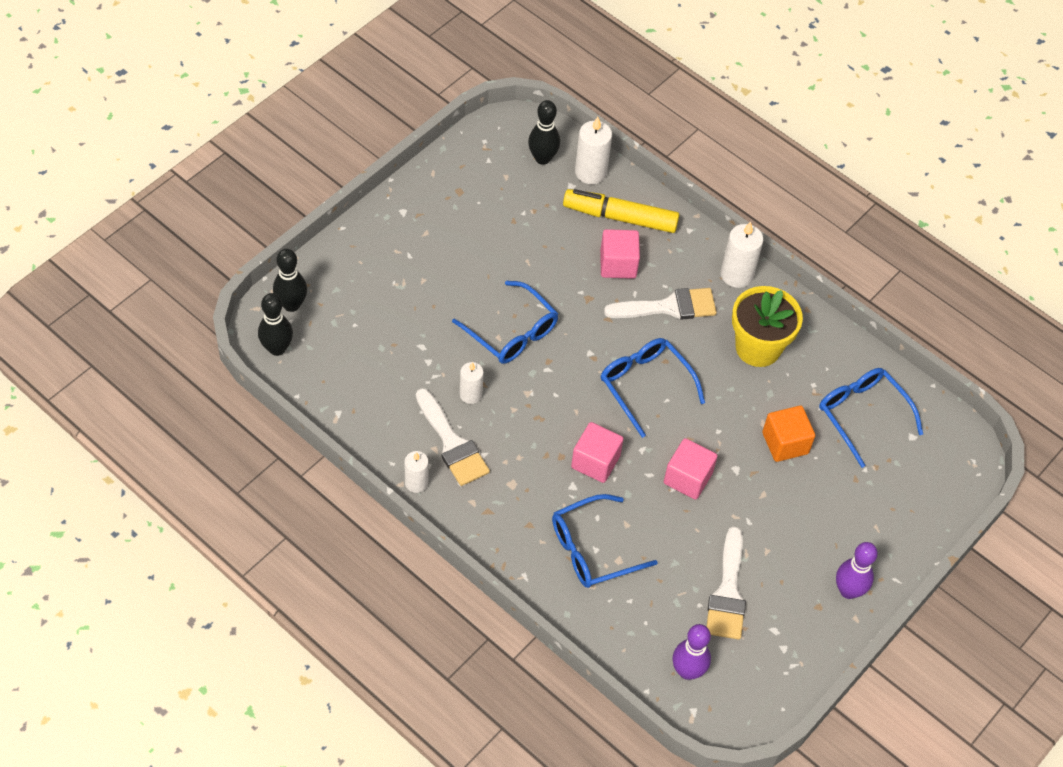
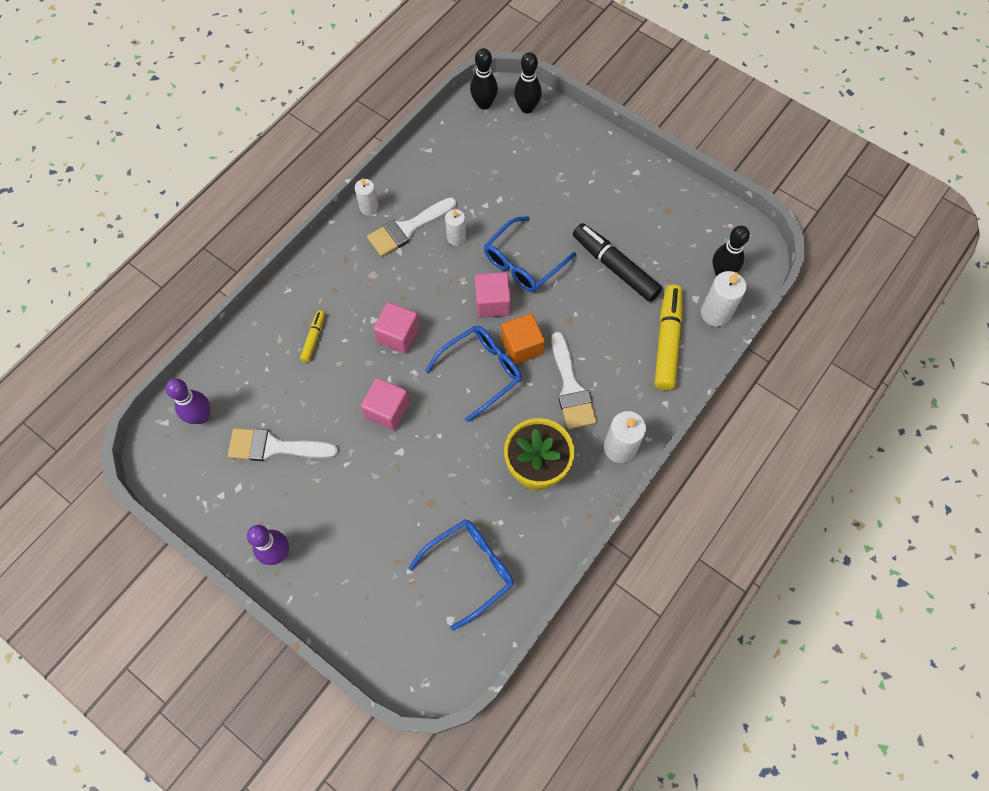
camera: 90 degrees right, 10 degrees up
(527, 249) = (615, 267): none -> black marker
(593, 549) = (313, 338): blue glasses -> yellow marker
(618, 264) = (612, 342): pink cube -> pink cube (492, 303)
(785, 443) = (431, 495): orange cube -> orange cube (522, 346)

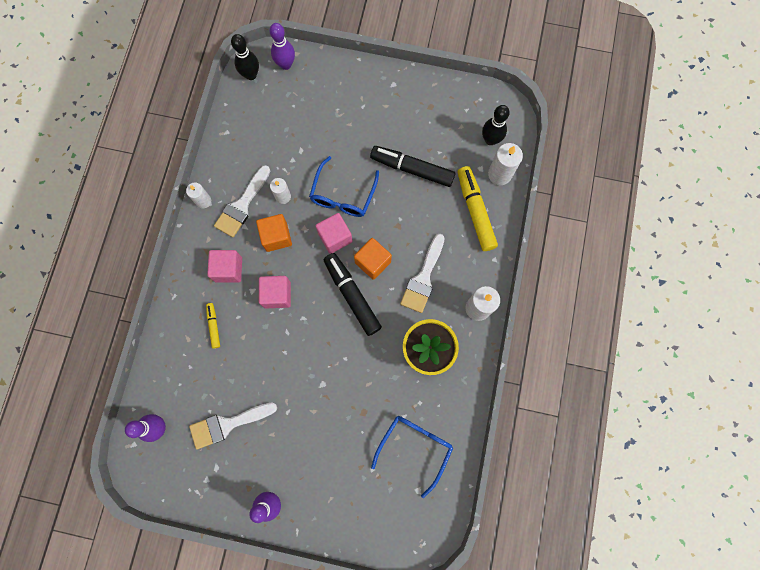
camera: 25 degrees left, 10 degrees up
(387, 410) = (298, 357): pink cube -> pink cube (228, 269)
(428, 276) = (276, 237): none -> orange cube
(480, 372) = (352, 295): blue glasses -> black marker
(527, 108) = (286, 64): black bowling pin -> purple bowling pin
(571, 388) = (423, 278): white brush -> white brush turned 60 degrees clockwise

